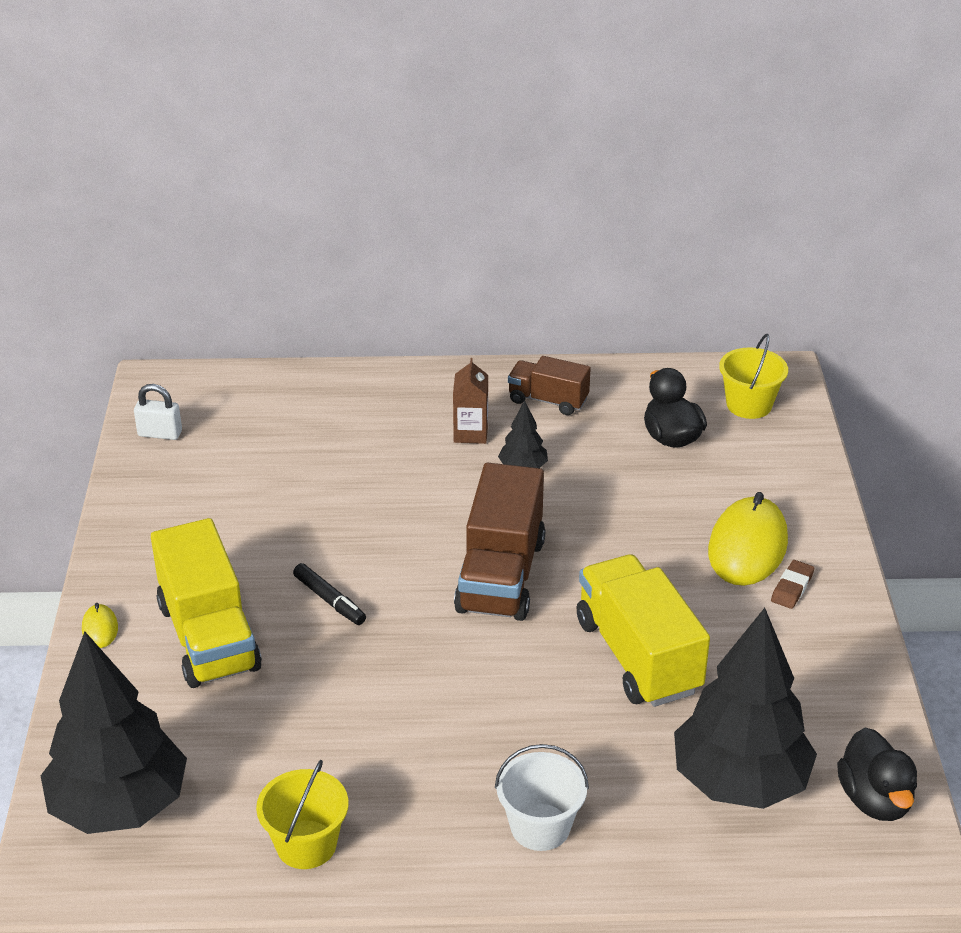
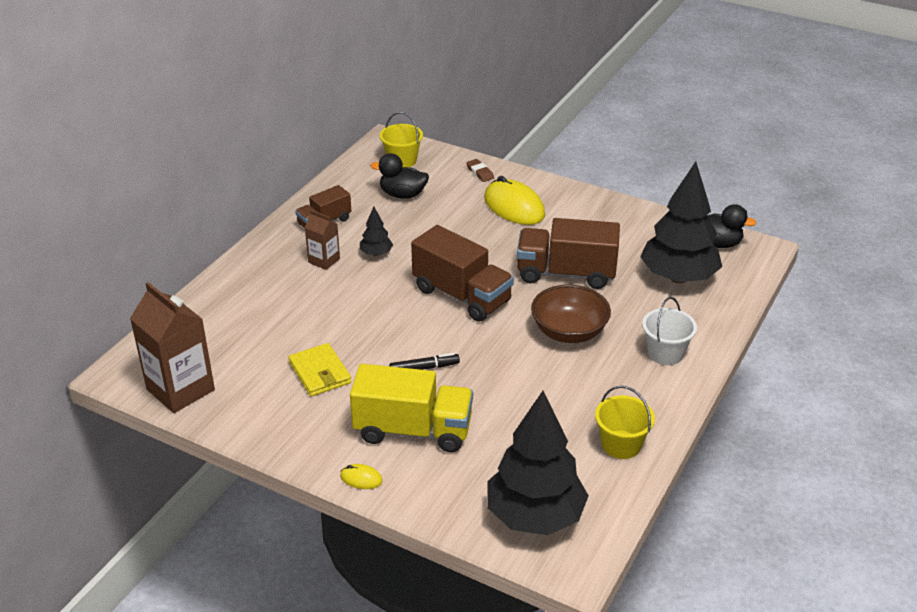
camera: 60 degrees left, 0 degrees up
(160, 433) = (180, 389): white padlock -> brown carton
(259, 520) = (320, 372): none -> yellow wallet
(507, 707) = (569, 332): none -> brown bowl
(638, 656) = (566, 273): yellow truck -> brown truck
(792, 588) = (556, 206): brown eraser -> brown eraser (480, 172)

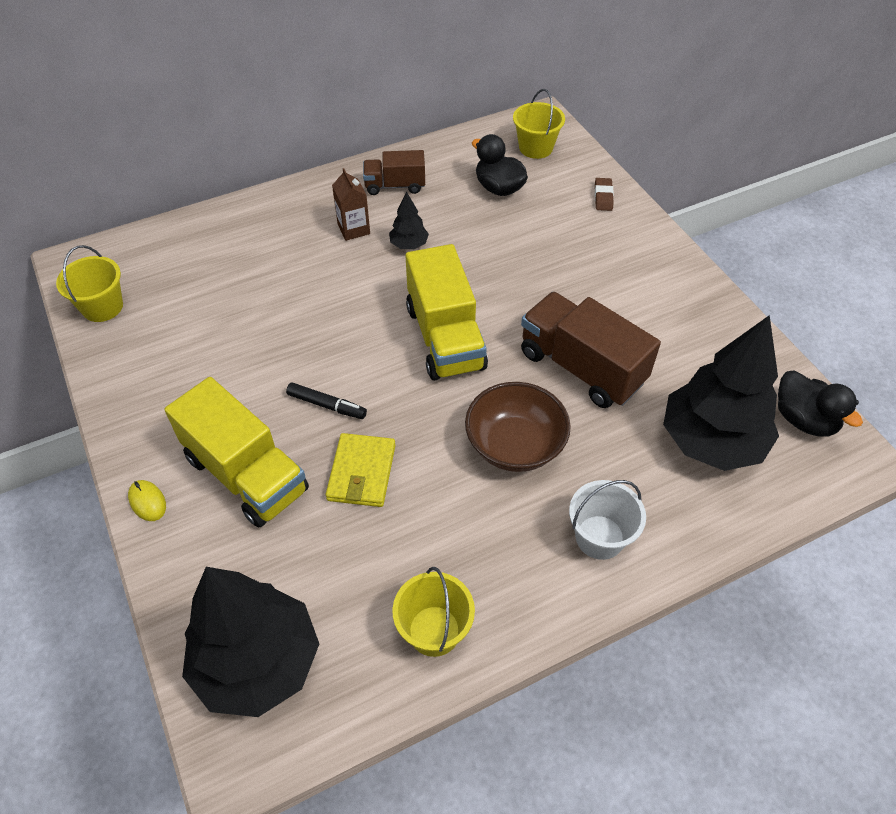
camera: 35 degrees right, 15 degrees up
(180, 389) = (102, 307): brown carton -> yellow bucket
(320, 372) = (229, 355): yellow wallet -> yellow wallet (361, 472)
(461, 296) = (445, 337): brown truck -> yellow truck
(514, 207) = (601, 255): yellow mouse -> none

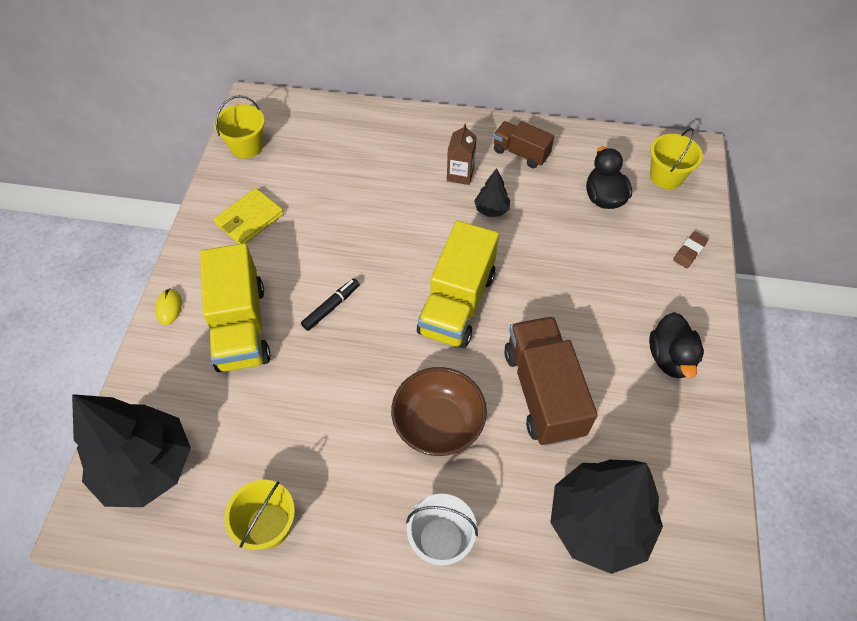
camera: 35 degrees right, 5 degrees up
(327, 405) = (331, 307): black marker -> black marker turned 105 degrees counterclockwise
(361, 472) = (314, 374): yellow wallet -> yellow wallet (249, 219)
(804, 419) = (700, 559): black duck -> black duck (670, 358)

